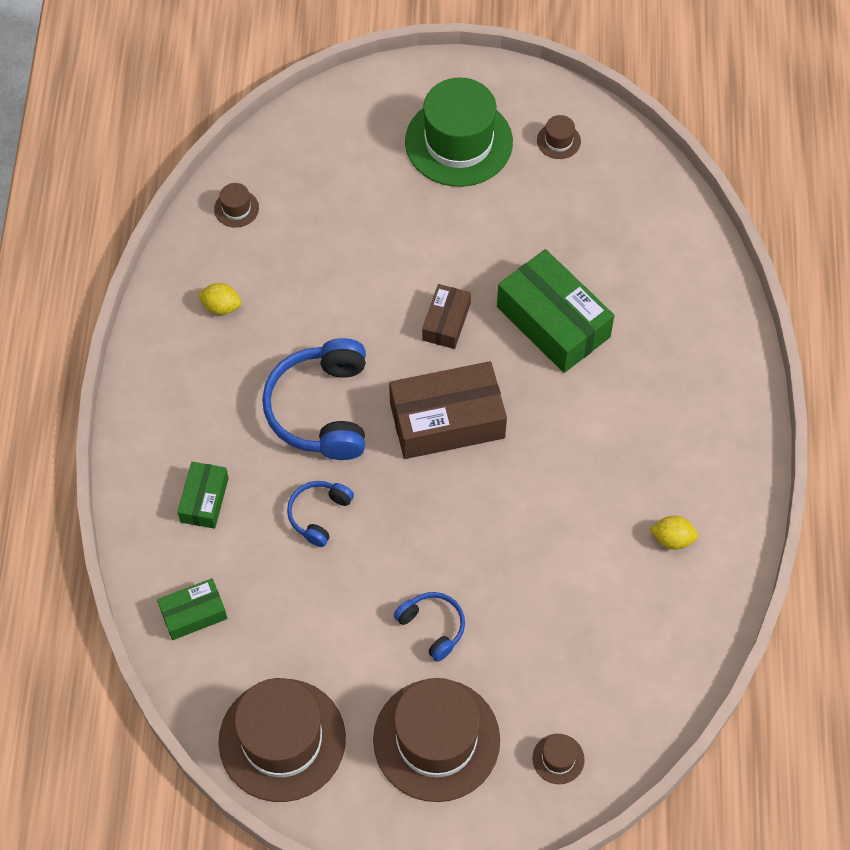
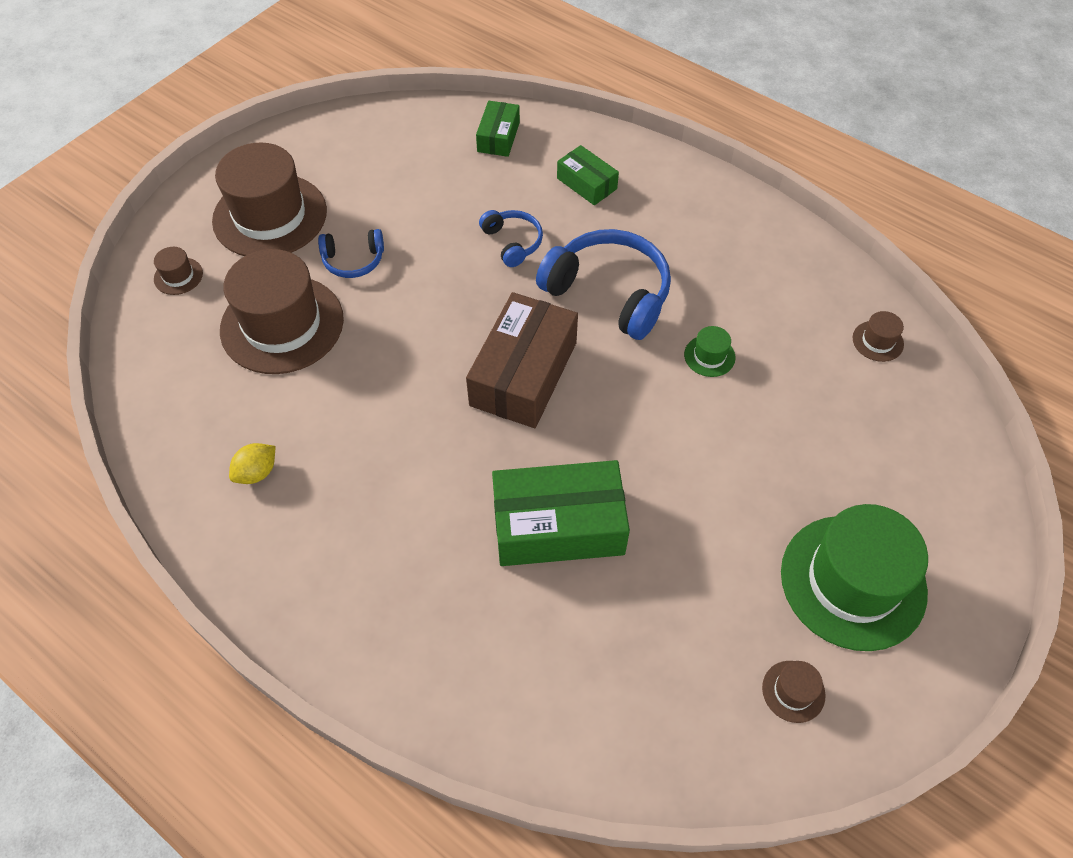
camera: 125 degrees right, 5 degrees down
(221, 307) = (768, 278): yellow lemon -> none
(282, 740) = (359, 138): brown hat -> brown hat (282, 324)
(334, 307) = (709, 356): none -> green hat
(446, 322) = (627, 433): brown box -> none

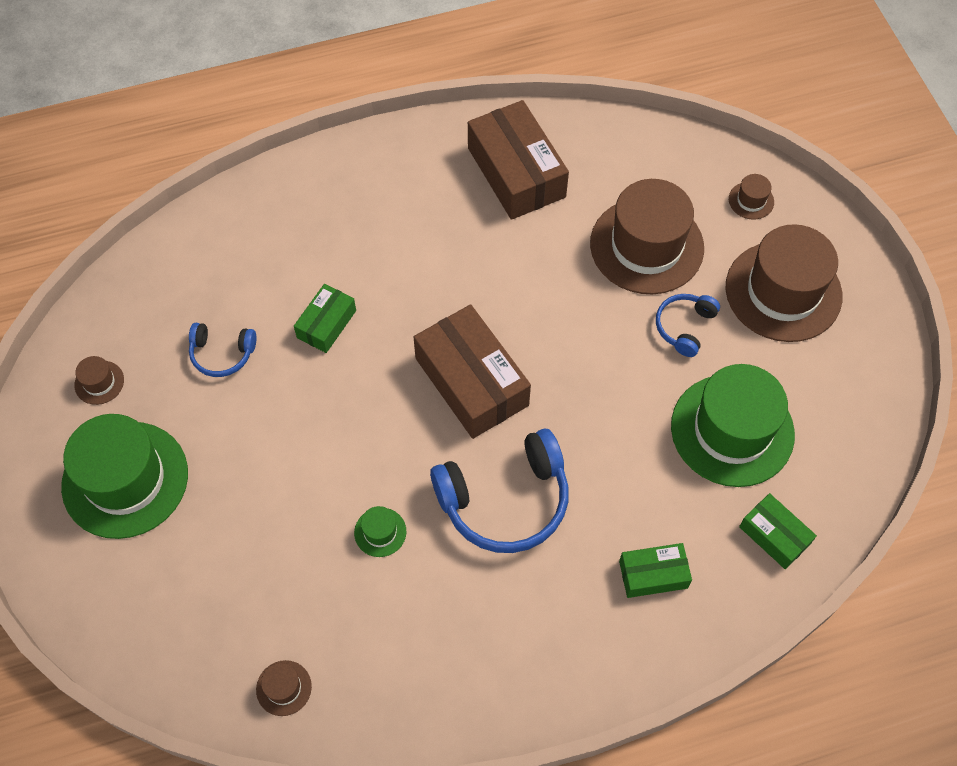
camera: 125 degrees right, 5 degrees up
(257, 472) = (516, 172): yellow lemon -> brown box
(430, 192) = (732, 430): none -> green hat
(512, 242) = (620, 460): blue headphones -> blue headphones (222, 354)
(558, 525) = (326, 324): green box -> green box, size x0.54

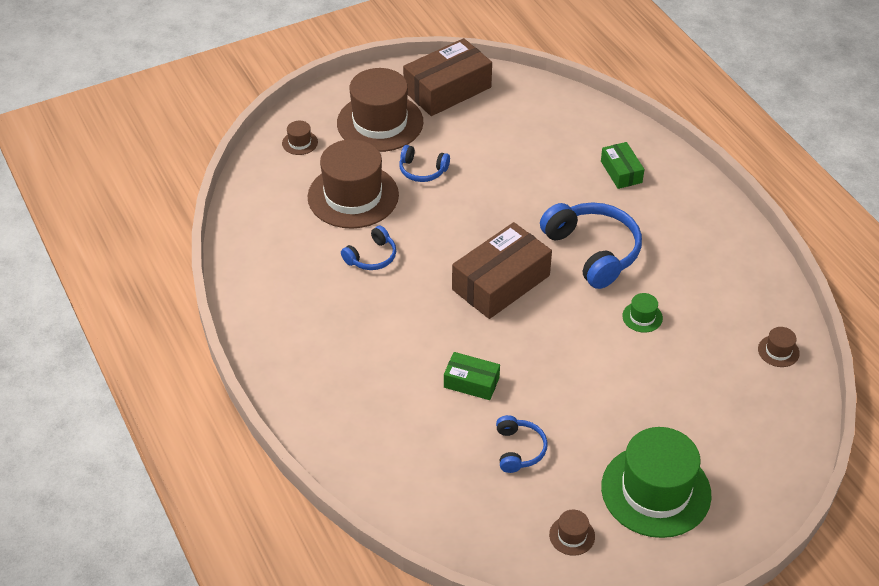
camera: 100 degrees left, 15 degrees down
(516, 172) = (292, 281): brown box -> brown box (447, 89)
(539, 253) = (372, 257): none -> blue headphones
(732, 430) = (501, 142): green hat -> none
(774, 535) = (573, 118): green box -> none

